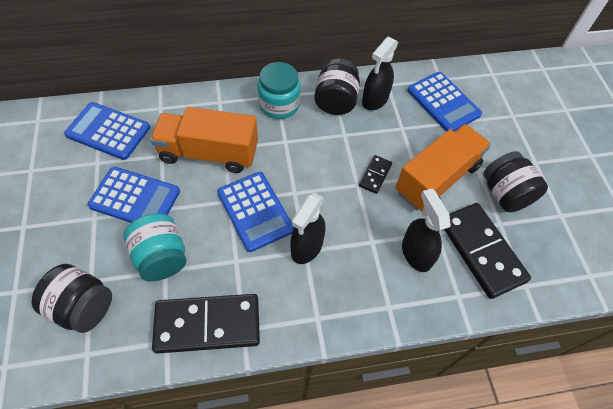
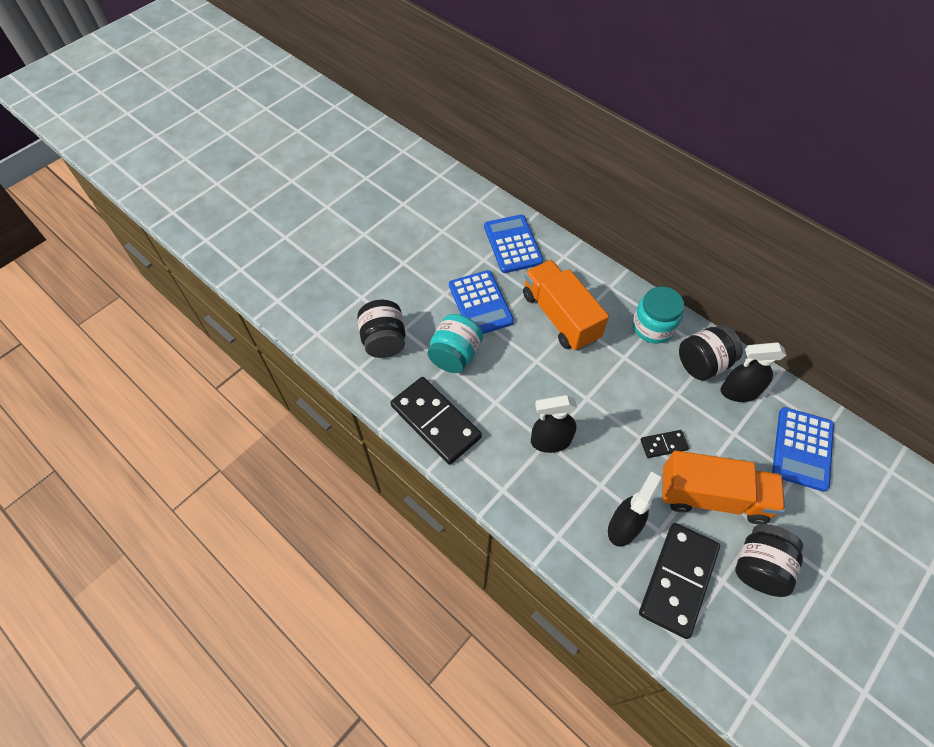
camera: 55 degrees right, 0 degrees up
(255, 211) = (544, 384): blue calculator -> none

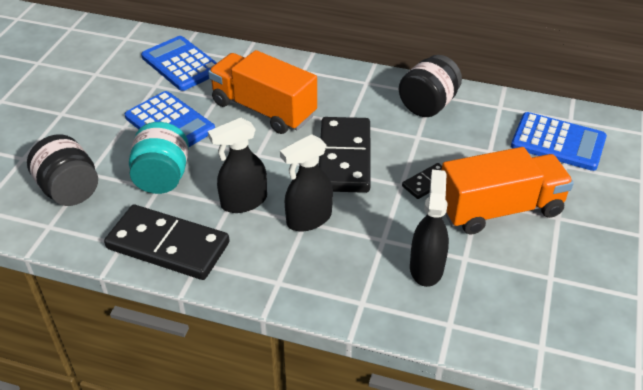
camera: 25 degrees left, 15 degrees down
(653, 327) = (363, 90): turquoise jar -> none
(678, 580) = (507, 294): black domino -> black domino (344, 158)
(739, 391) = (474, 116): black spray bottle -> black spray bottle (243, 202)
(759, 566) = (577, 251): black jar -> none
(802, 449) = (558, 142): blue calculator -> blue calculator turned 60 degrees counterclockwise

